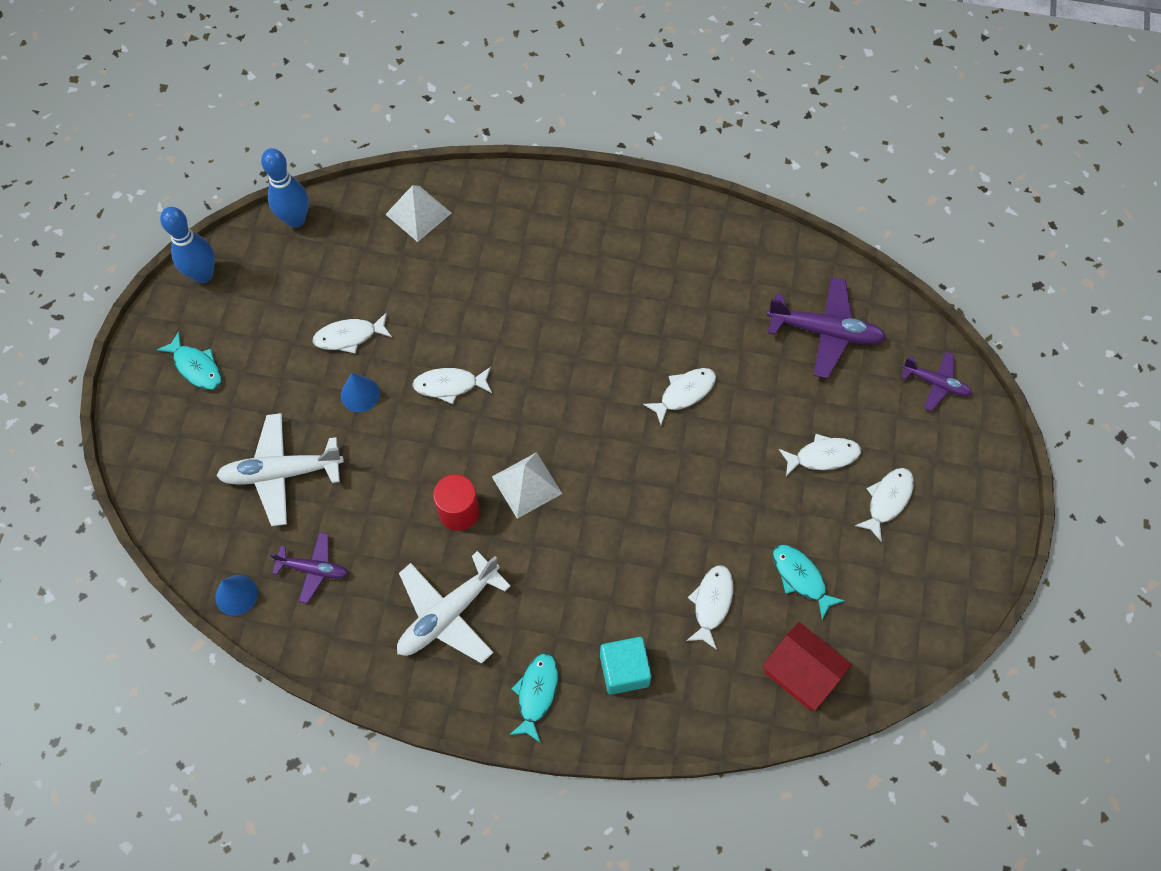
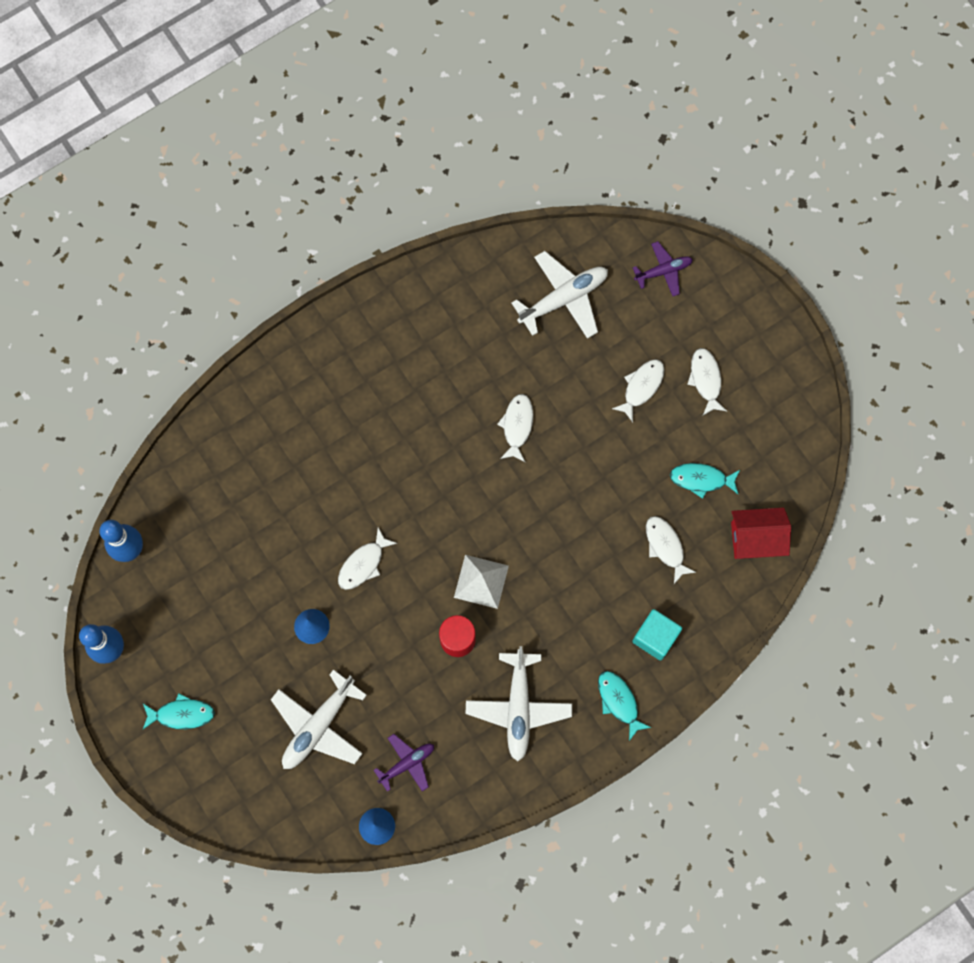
camera: 45 degrees left, 10 degrees up
(349, 336) = (261, 595): white fish -> none
(418, 213) = (211, 464): white pyramid -> none
(825, 332) = (564, 299): purple plane -> white plane

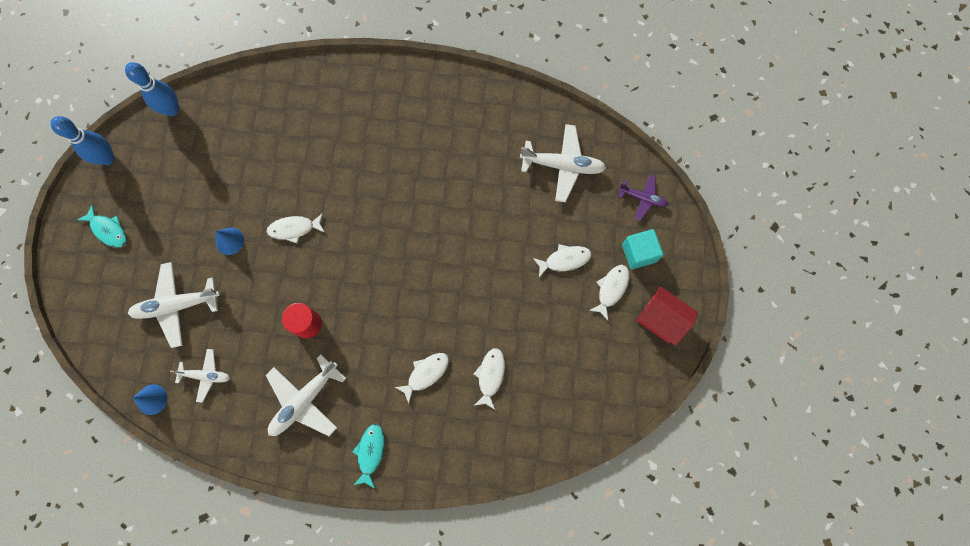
camera: 40 degrees right, 0 degrees up
(407, 763) = (206, 375): purple plane -> white plane
(481, 581) = (354, 299): white pyramid -> none
(517, 426) = (463, 221): white fish -> white fish (426, 374)
(655, 637) = (431, 430): turquoise cube -> turquoise cube (638, 253)
(701, 479) = (552, 351): turquoise fish -> none
(755, 539) = (555, 421): red house -> red house (660, 319)

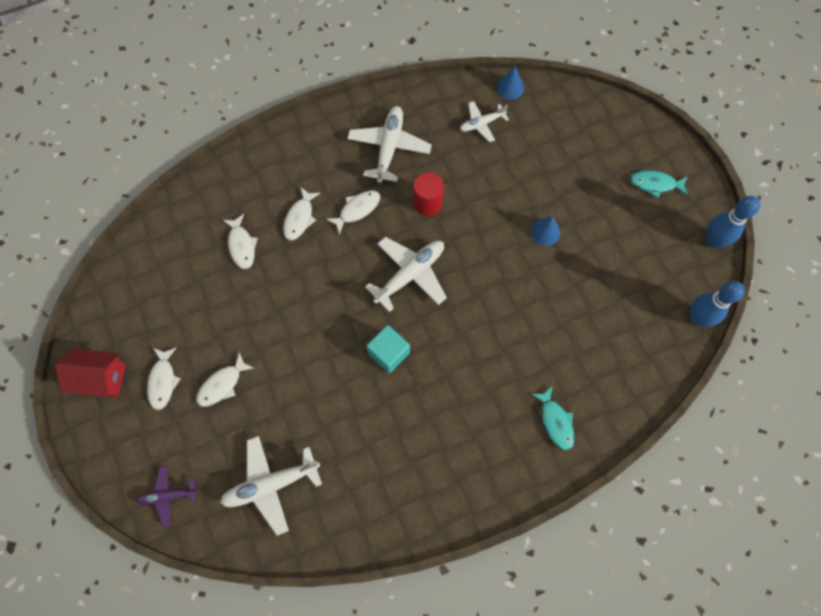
camera: 150 degrees right, 5 degrees down
(177, 305) = (547, 159): white plane -> white plane (410, 274)
(294, 229) = (496, 273): white fish -> white fish (357, 210)
(370, 452) = (311, 140): turquoise fish -> turquoise fish (555, 422)
(638, 253) = (149, 433): turquoise cube -> turquoise cube (389, 353)

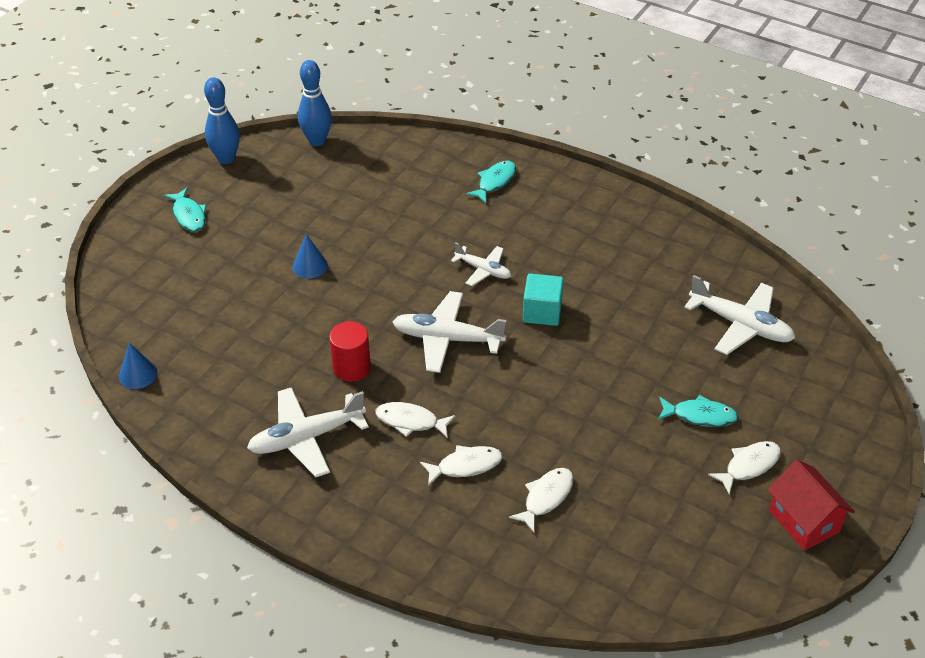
camera: 125 degrees left, 25 degrees down
(168, 496) = (833, 389): purple plane -> none
(222, 384) = (700, 415): white fish -> turquoise fish
(481, 124) = (210, 374): white plane -> white plane (483, 270)

